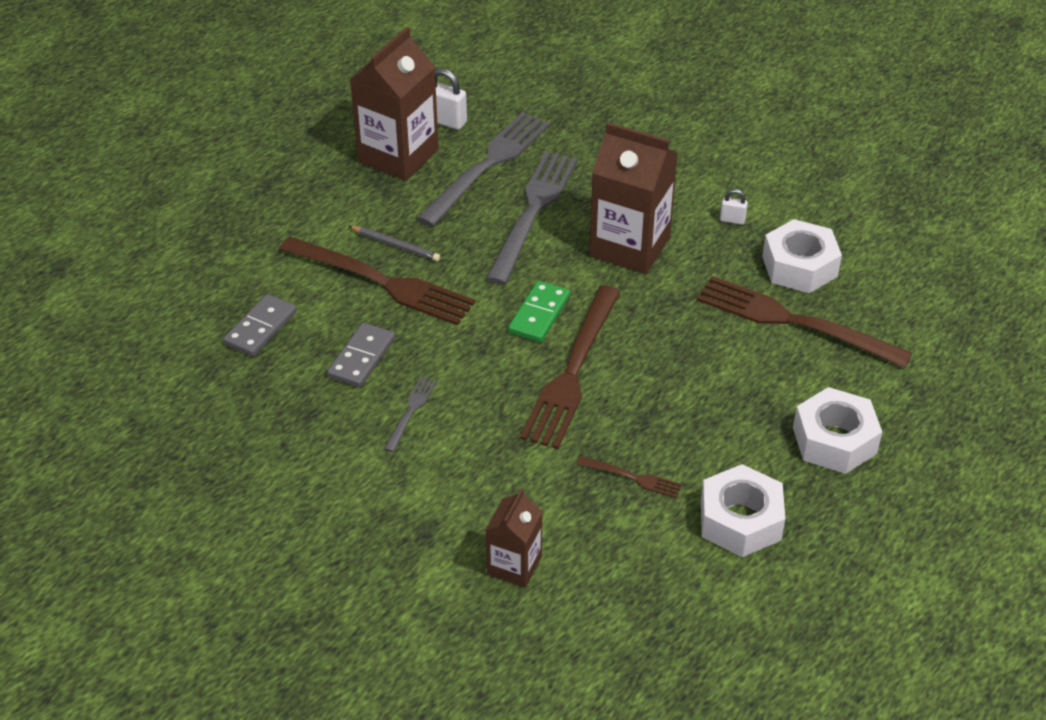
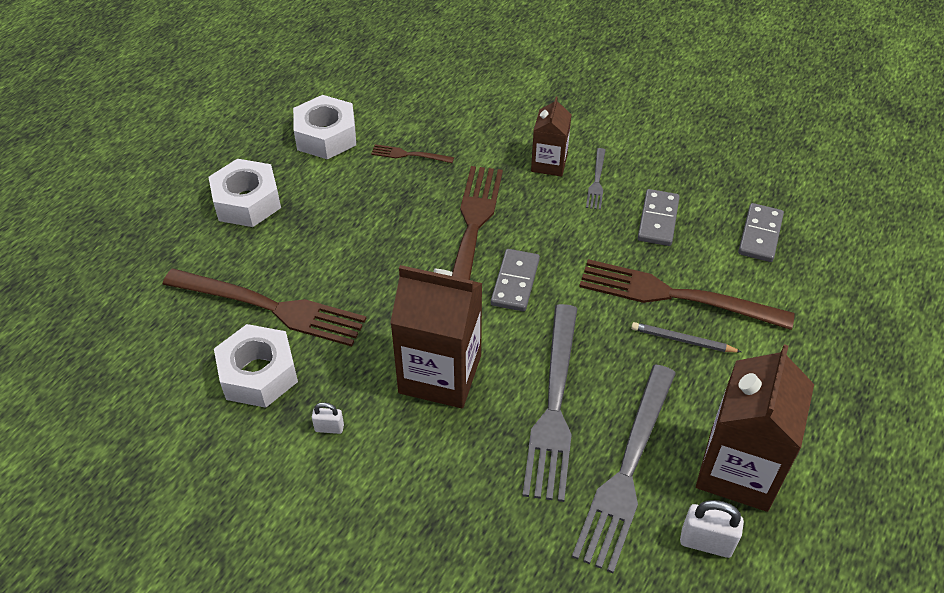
camera: 170 degrees right, 5 degrees up
(514, 565) = (484, 91): brown carton -> brown carton (549, 163)
(539, 314) = (515, 282): green domino -> grey domino

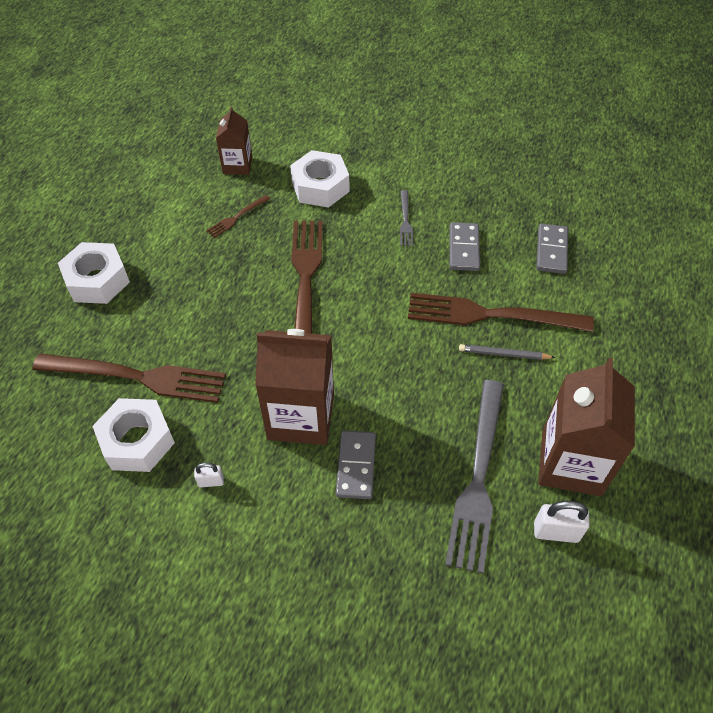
camera: 10 degrees left, 5 degrees up
(326, 136) = (159, 209): white nut -> white nut (320, 187)
(409, 155) = (236, 217): brown fork -> brown fork turned 45 degrees counterclockwise
(515, 282) = (351, 322): grey domino -> grey domino (356, 466)
(549, 163) = (361, 210): brown carton -> brown carton (237, 165)
(554, 406) = (405, 430): grey fork -> none

